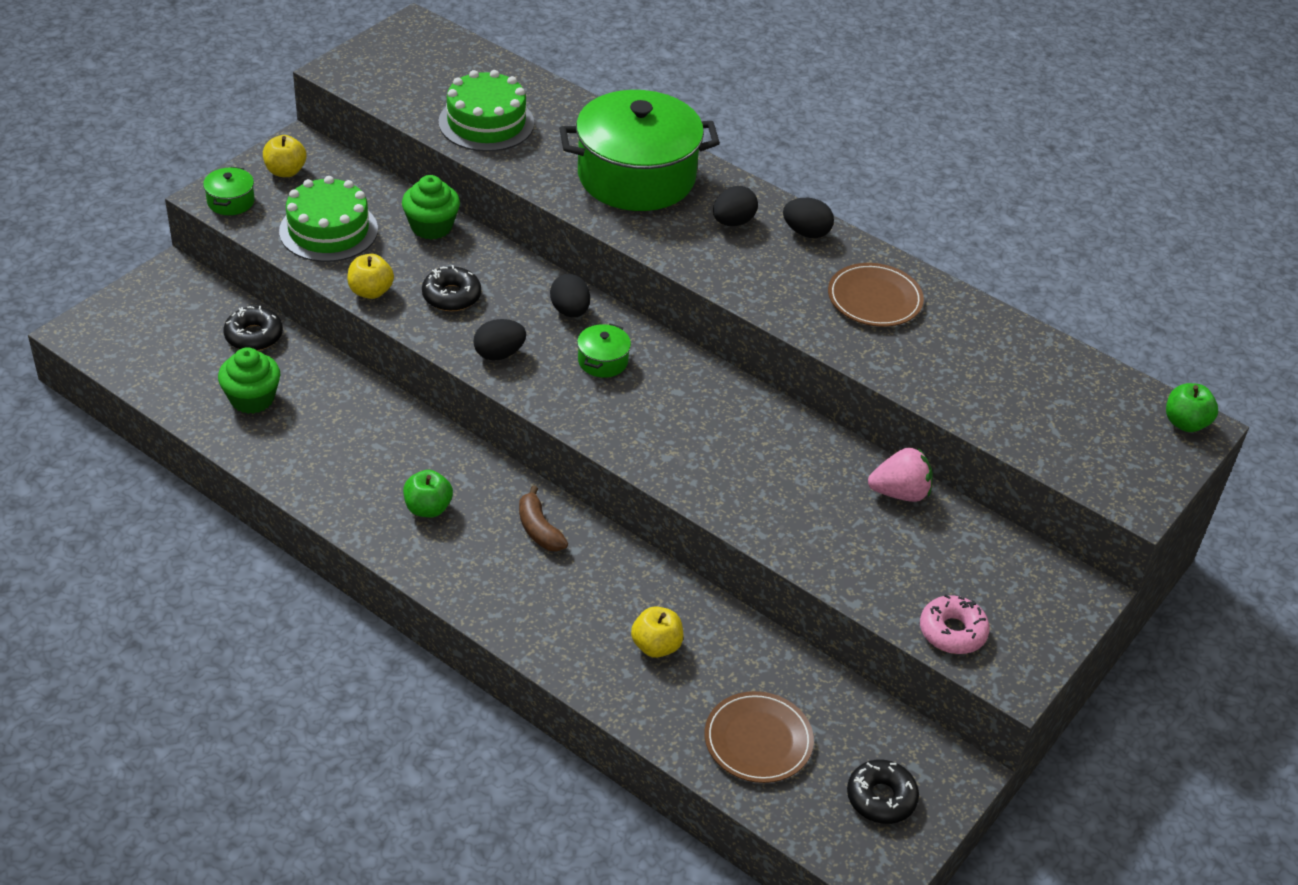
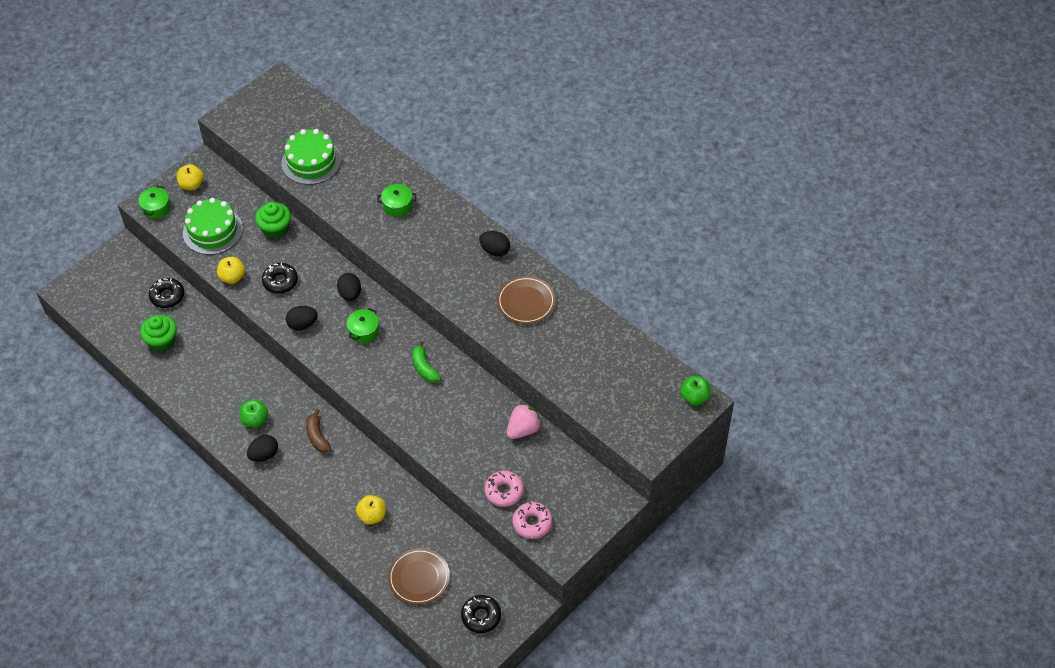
camera: 10 degrees right, 10 degrees up
(636, 176) = (397, 205): green pot -> green pot, size x0.40
(714, 409) = (424, 367): none -> green banana
(733, 222) = (451, 241): black egg -> black egg (264, 455)
(892, 585) = (504, 491): none -> pink donut
(900, 493) = (523, 429): pink strawberry -> pink strawberry turned 45 degrees counterclockwise

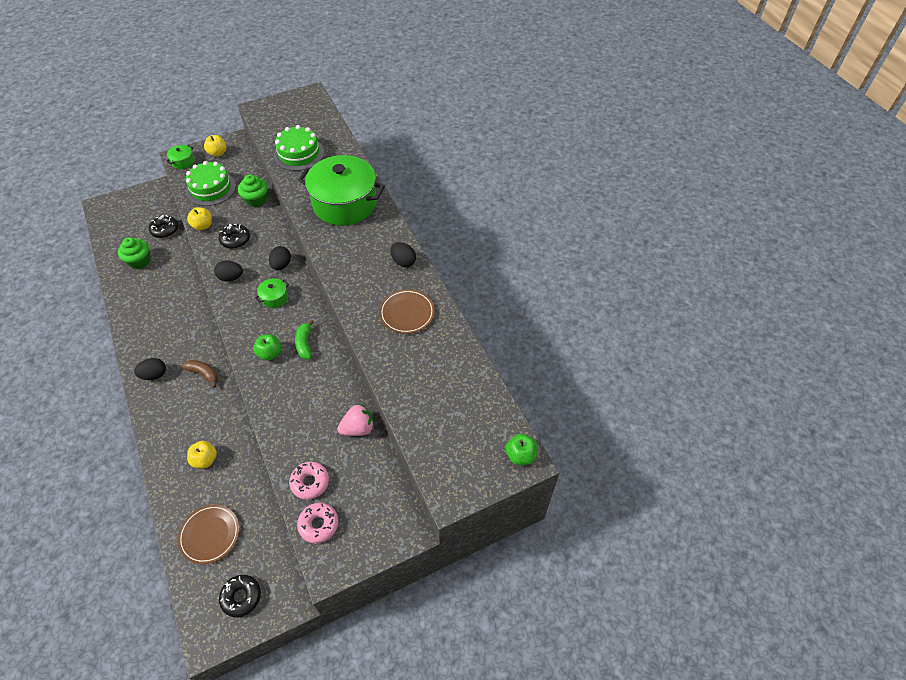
camera: 20 degrees right, 0 degrees up
(255, 420) = (166, 344): green apple -> green apple (270, 353)
(317, 436) = (203, 374): brown banana -> brown banana turned 120 degrees clockwise
(397, 205) = (345, 203): green pot -> green pot, size x2.50

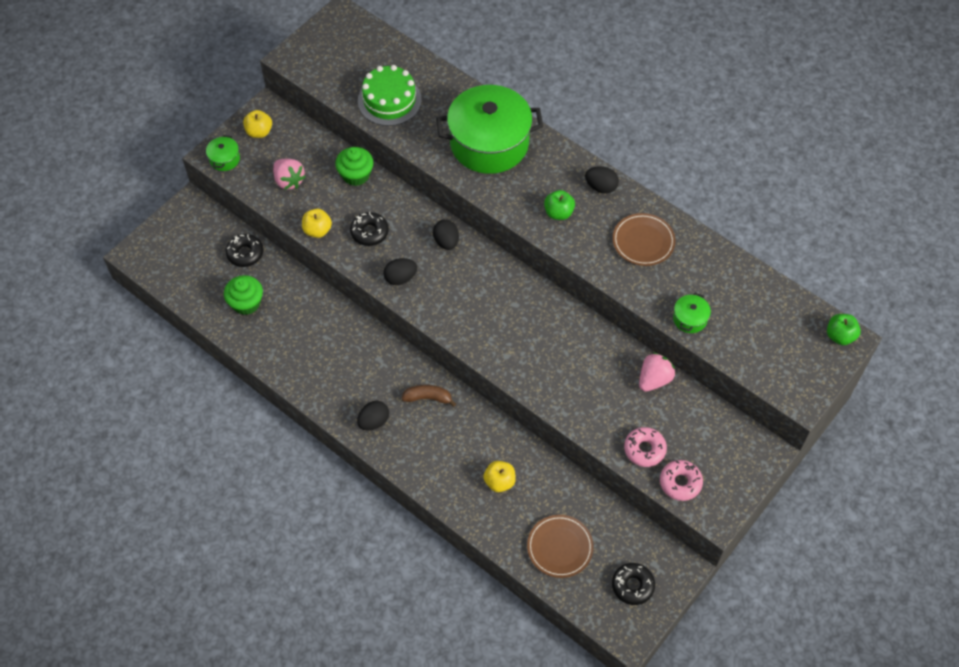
camera: 25 degrees left, 5 degrees up
(211, 188) = (289, 181): green cake -> pink strawberry
(270, 353) = (509, 343): green apple -> green apple (558, 213)
(274, 298) = (467, 281): green pot -> green pot (690, 319)
(305, 344) = (538, 318): green banana -> none

